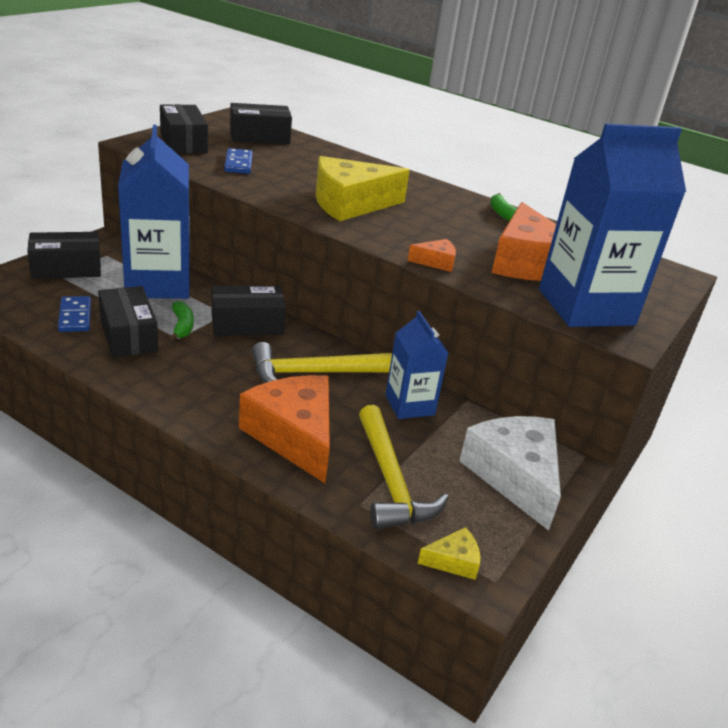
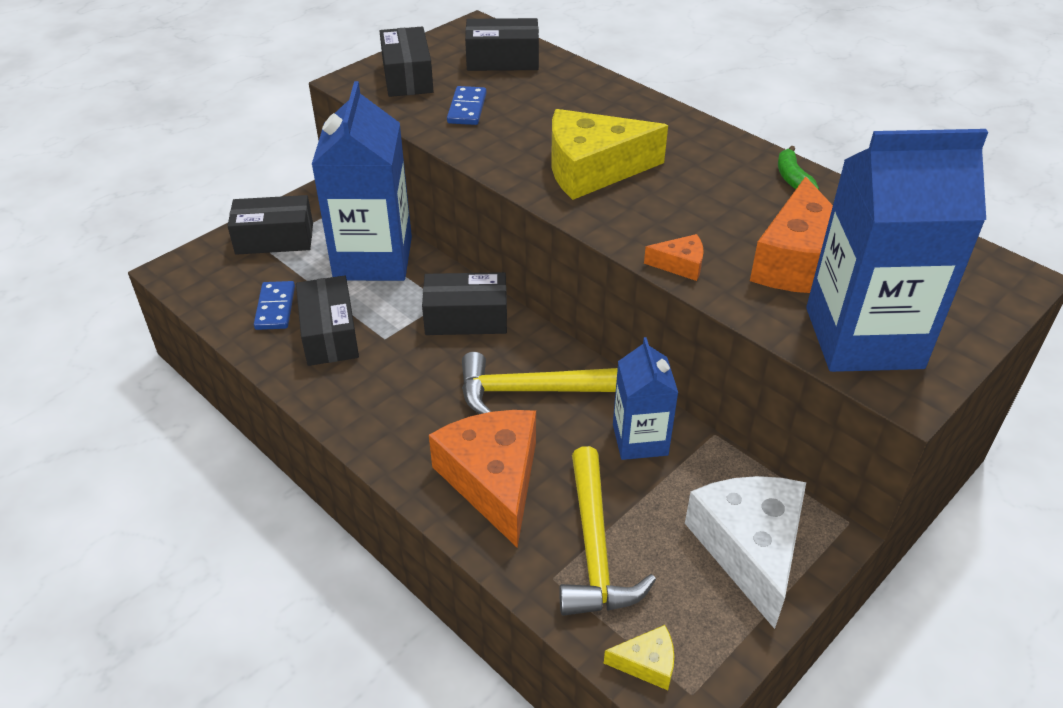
camera: 15 degrees right, 10 degrees up
(182, 326) = (391, 321): green banana -> none

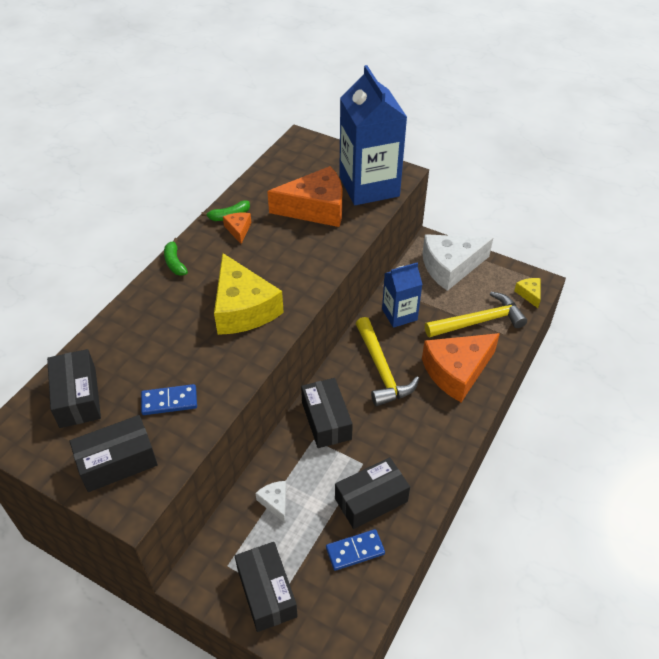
camera: 105 degrees left, 5 degrees up
(373, 258) = (275, 502): blue carton -> white cheese
(680, 265) = (335, 254): orange cheese -> orange cheese (238, 230)
(698, 127) = (175, 262): none -> green banana

